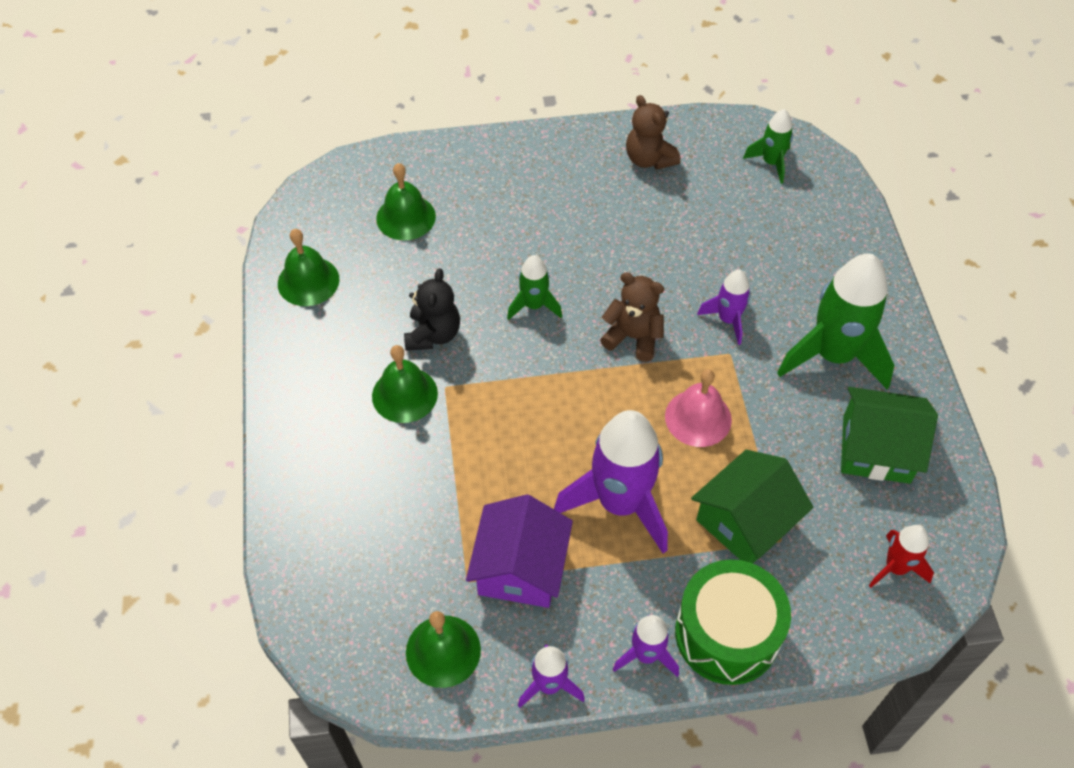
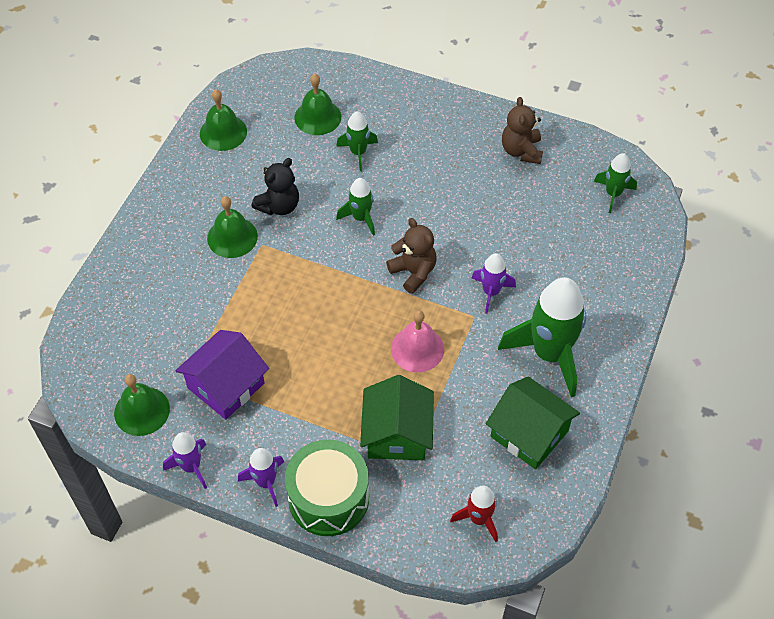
camera: 30 degrees right, 0 degrees up
(479, 236) = (358, 153): none -> green rocket
(620, 503) = (321, 378): purple rocket -> none
(745, 521) = (397, 434): green house -> green house turned 75 degrees counterclockwise

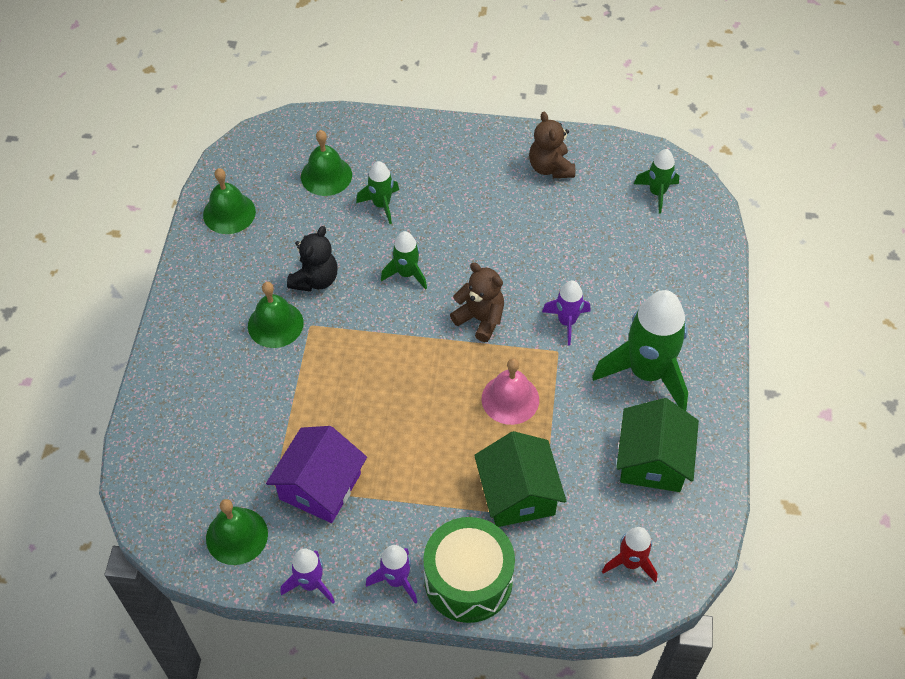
camera: 15 degrees left, 0 degrees up
(529, 433) = (653, 460): green house -> green house turned 75 degrees clockwise

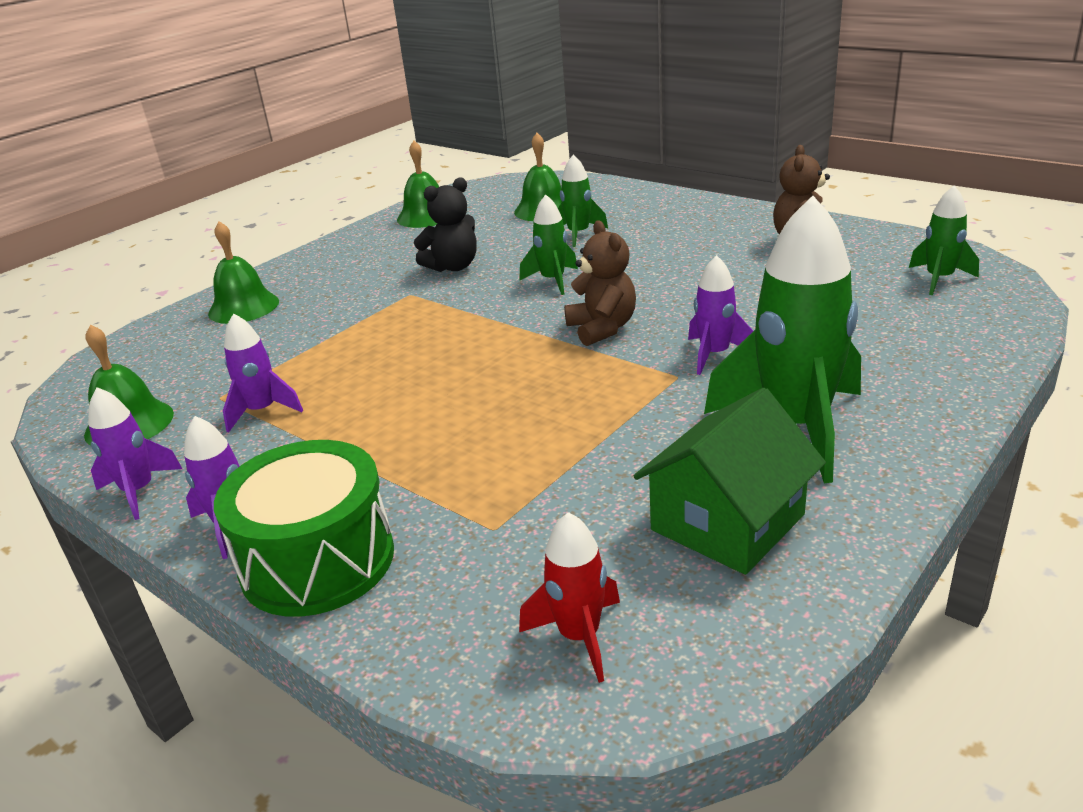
camera: 35 degrees right, 25 degrees down
(275, 324) = (377, 286): green bell -> green bell (243, 307)
(320, 486) = (262, 411): purple house -> purple rocket
(510, 399) = (570, 401): pink bell -> none
(518, 494) = (485, 493): green house -> none

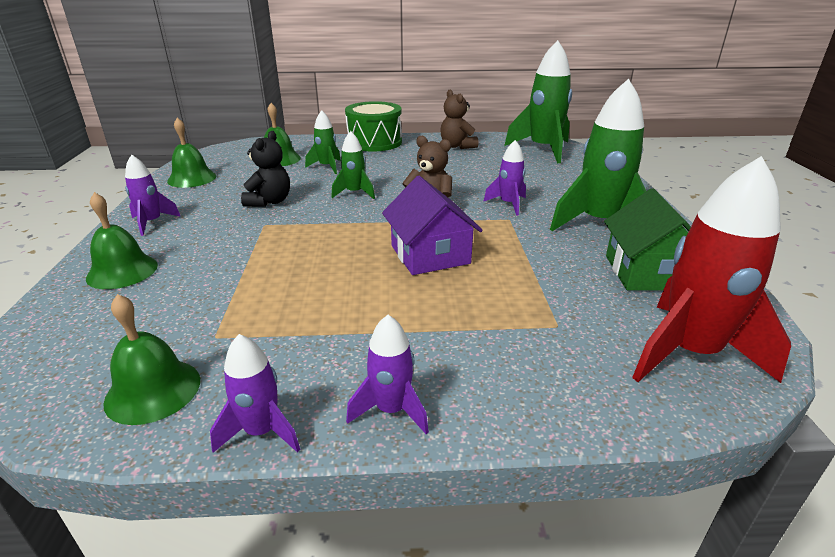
camera: 45 degrees left, 0 degrees up
(262, 411) = (275, 330): purple rocket -> purple rocket (152, 223)
(317, 560) = (493, 396): green drum -> green drum (374, 142)
(506, 388) = (430, 254): none -> purple house
(579, 636) = (689, 353): red rocket -> red rocket, size x1.95
(939, 279) = (543, 149): green rocket -> green rocket, size x1.95

